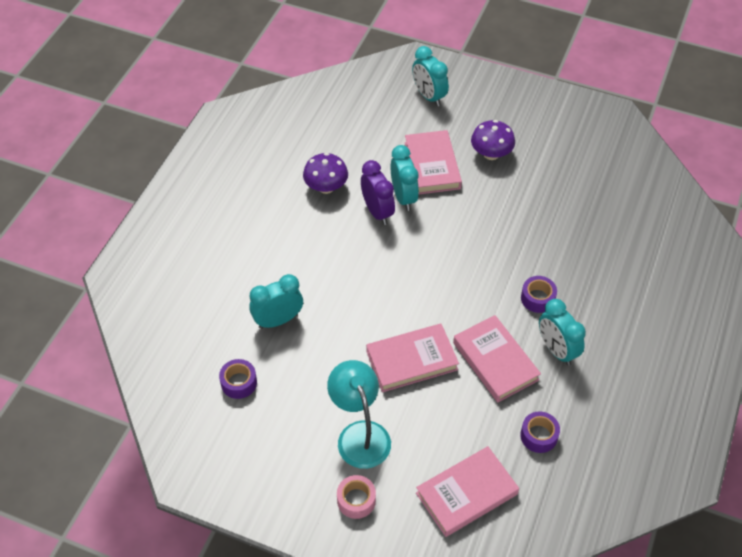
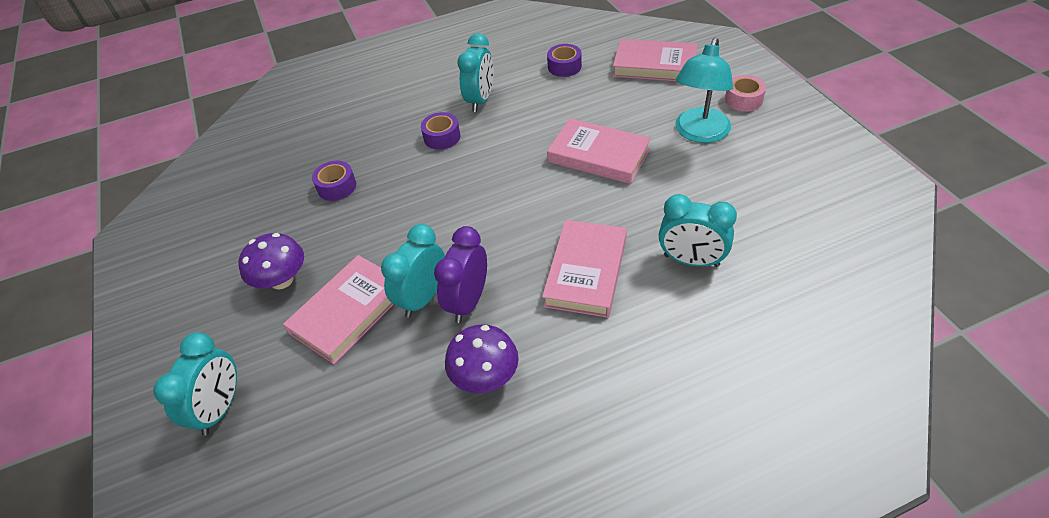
camera: 130 degrees left, 5 degrees down
(239, 383) = (783, 229): purple tape -> purple tape (337, 187)
(495, 361) = (534, 118): pink book -> pink book (586, 272)

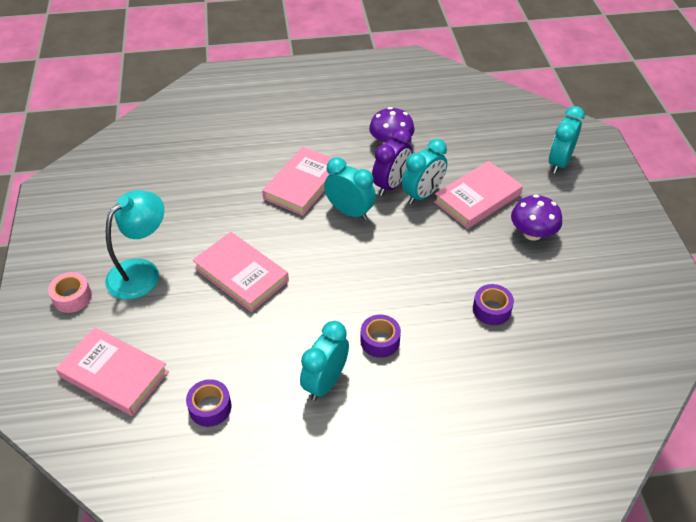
camera: 170 degrees left, 0 degrees up
(691, 260) = (229, 174): turquoise clock -> turquoise clock (349, 212)

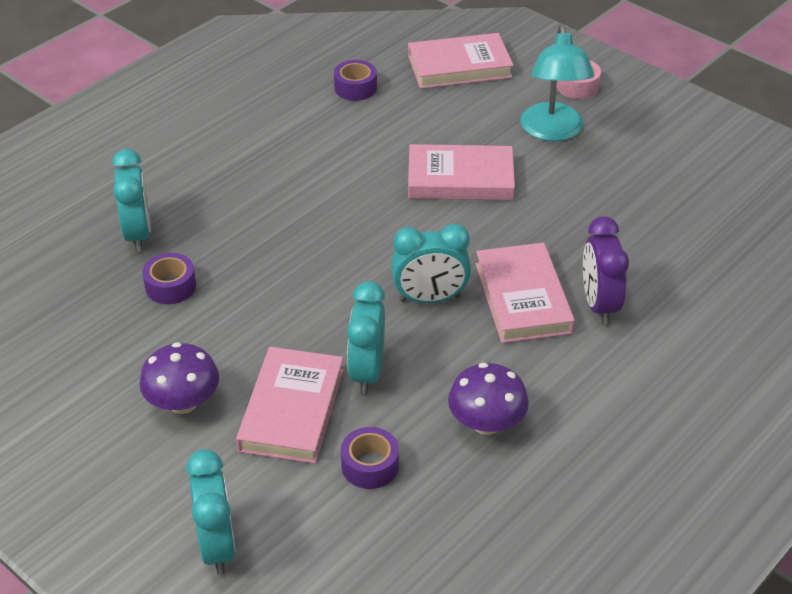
camera: 140 degrees right, 5 degrees down
(325, 382) = (279, 147): turquoise clock -> turquoise clock (138, 234)
(380, 341) = (262, 200): purple tape -> purple tape (370, 465)
(391, 185) = (419, 361): purple clock -> purple clock (599, 304)

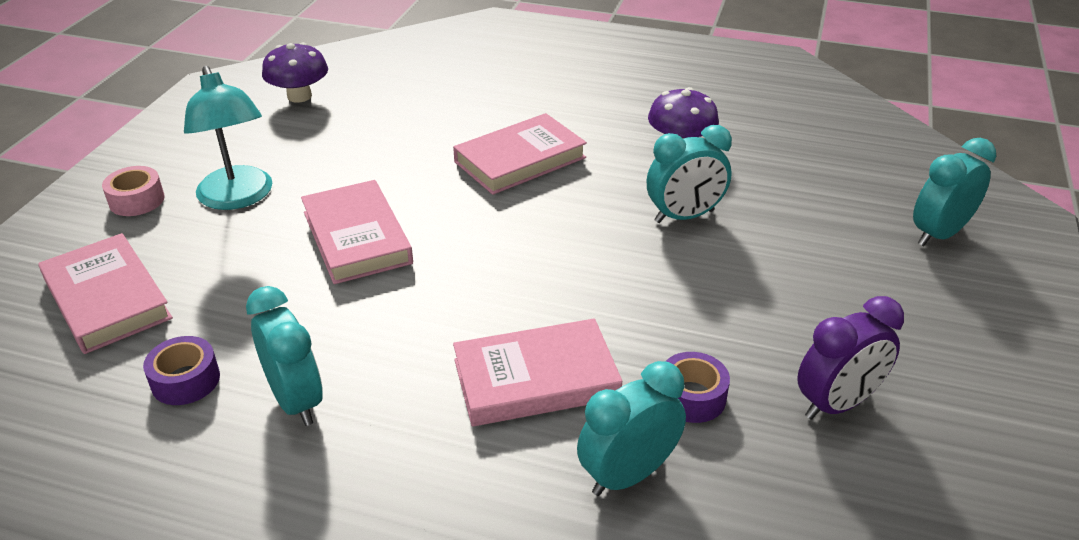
camera: 115 degrees left, 5 degrees down
(183, 402) = (831, 314): purple mushroom -> purple mushroom (299, 96)
(292, 410) = (768, 244): pink book -> pink book (536, 379)
(370, 465) = (779, 185): purple tape -> none
(430, 298) = (561, 208): turquoise clock -> turquoise clock (296, 401)
(553, 131) = (238, 198): turquoise lamp -> turquoise lamp turned 90 degrees clockwise
(599, 304) = (499, 123): purple clock -> purple clock (837, 404)

